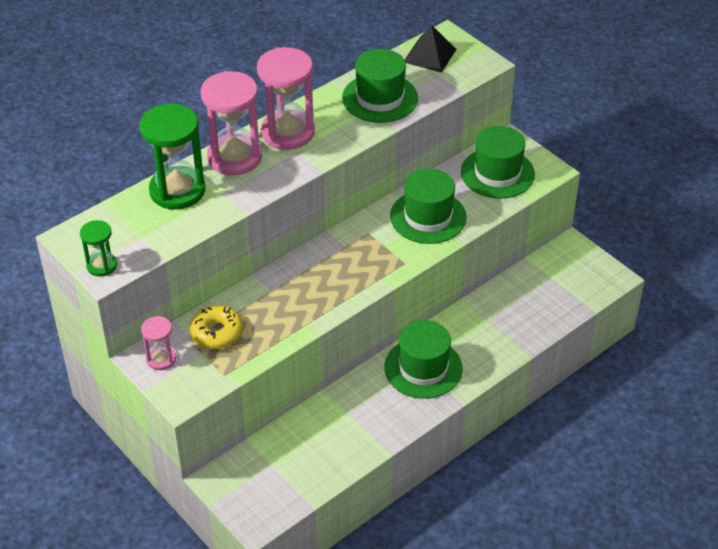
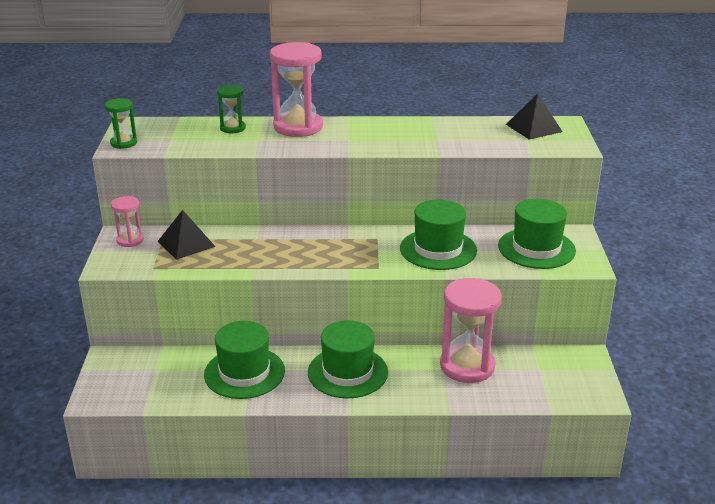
camera: 40 degrees right, 15 degrees down
(177, 191) = (232, 128): green hourglass -> green hourglass, size x0.52
(217, 332) = (186, 244): yellow donut -> black pyramid
(288, 132) = (356, 128): pink hourglass -> pink hourglass (467, 366)
(380, 98) = (455, 135): green hat -> green hat (244, 373)

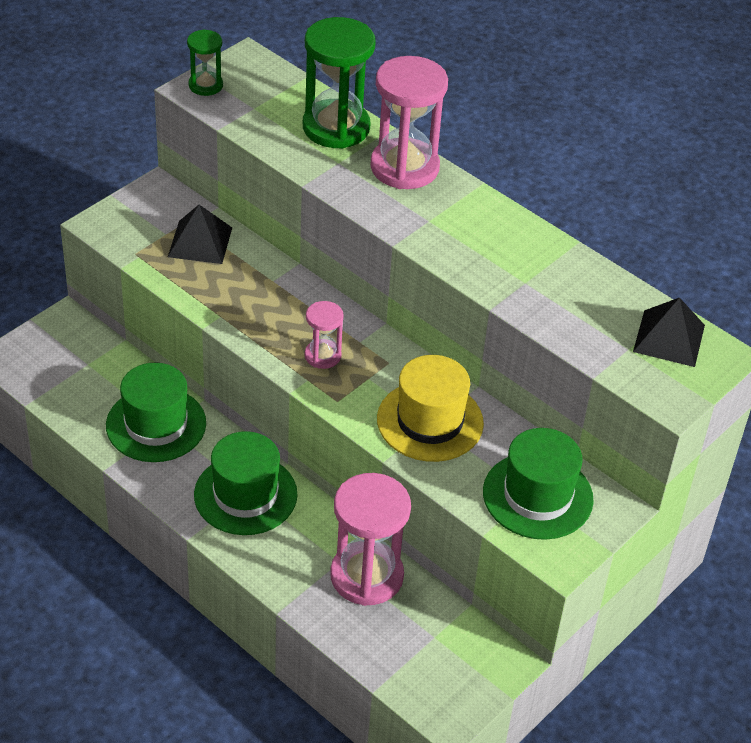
camera: 40 degrees right, 15 degrees up
(130, 240) = (157, 203): pink hourglass -> pink hourglass (323, 356)
(232, 128) = (336, 127): green hourglass -> green hourglass, size x1.93
(438, 249) = (430, 421): green hat -> yellow hat

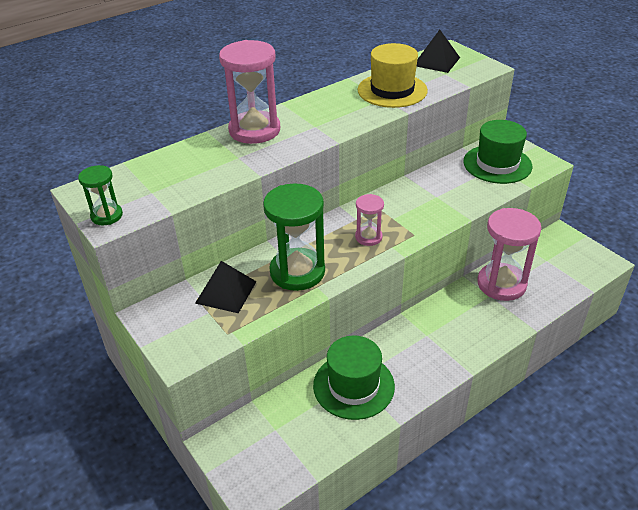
camera: 75 degrees left, 5 degrees down
(245, 494) = (430, 337): green hat -> none
(336, 127) = (196, 155): green hourglass -> green hourglass (297, 272)
(430, 421) = (435, 197): yellow hat -> yellow hat (392, 90)

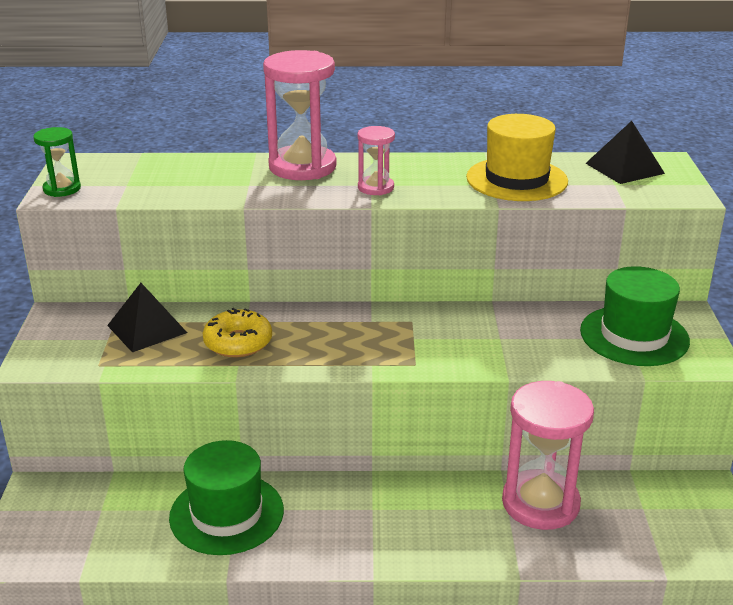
camera: 35 degrees right, 10 degrees down
(297, 272) = (238, 342): green hourglass -> yellow donut
(368, 237) = (359, 344): pink hourglass -> pink hourglass (375, 187)

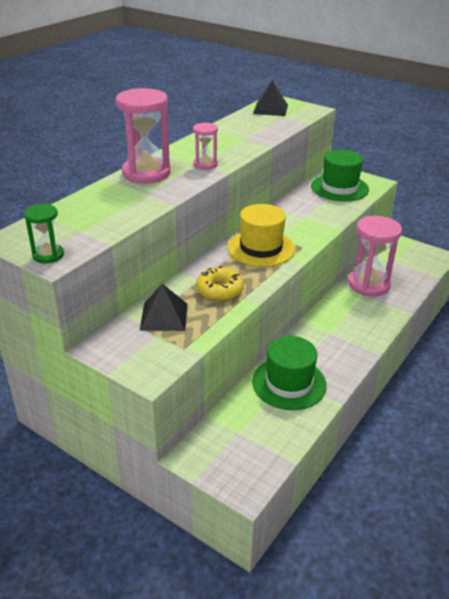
camera: 55 degrees left, 5 degrees up
(516, 179) = (247, 132): yellow hat -> yellow hat (261, 248)

